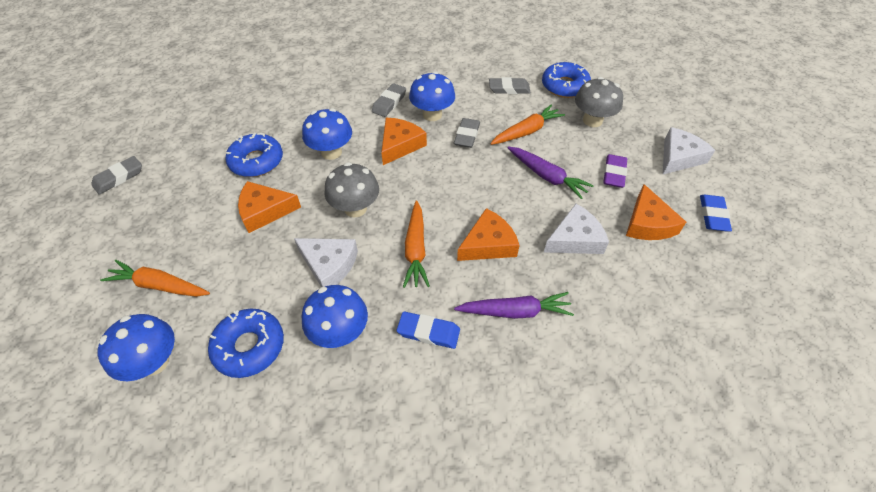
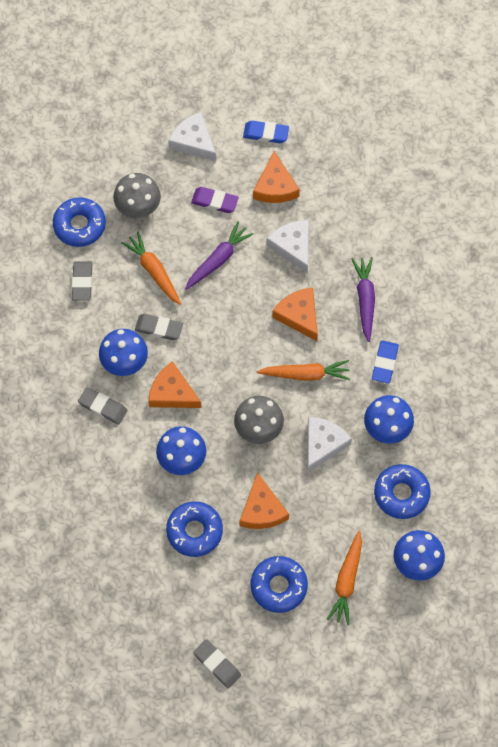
camera: 90 degrees left, 15 degrees up
(177, 224) = (278, 586): none -> blue donut
(647, 223) = (275, 186): orange cheese -> orange cheese turned 90 degrees clockwise

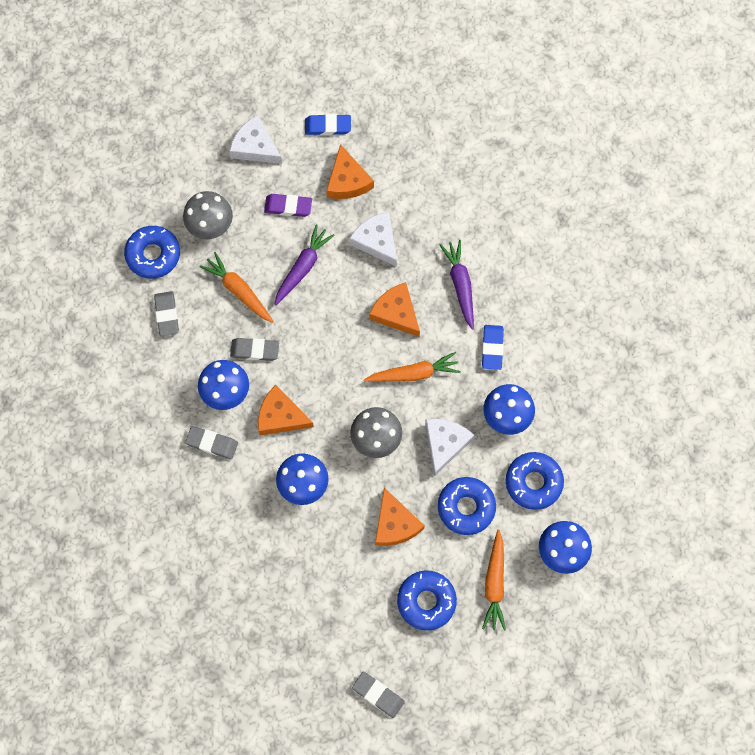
camera: 10 degrees left, 5 degrees up
(194, 531) = (330, 558): blue donut -> blue donut (466, 507)

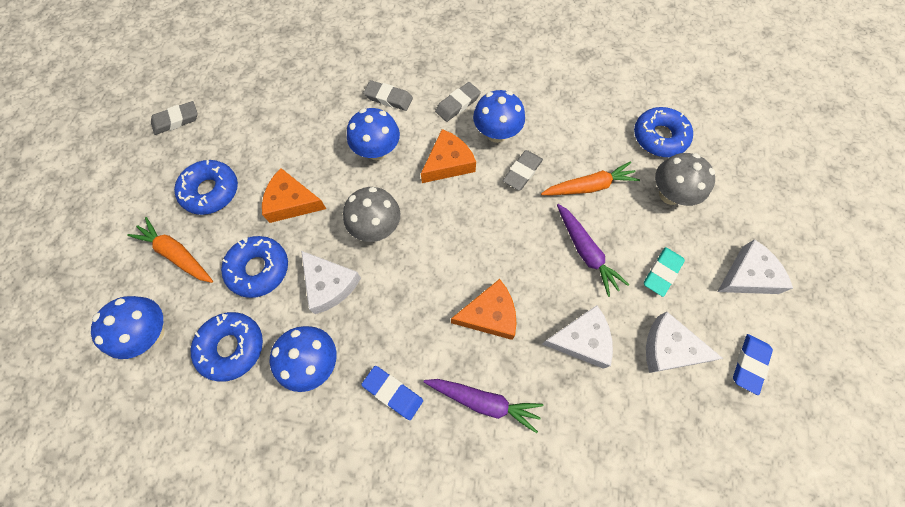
camera: 120 degrees right, 5 degrees down
(167, 315) = (594, 123): grey eraser -> grey eraser (388, 98)
(288, 206) = (662, 272): purple eraser -> turquoise eraser
(347, 181) = (669, 348): orange cheese -> white cheese
(414, 373) = (416, 296): orange carrot -> none

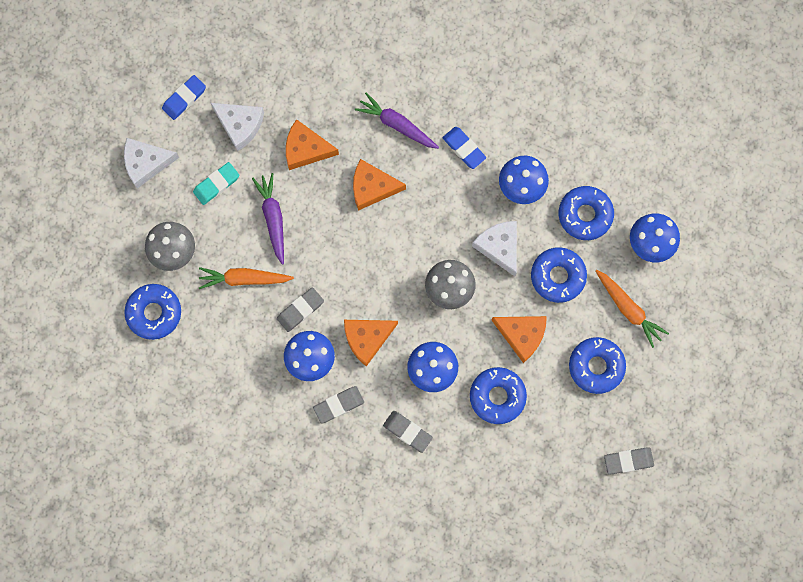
camera: 165 degrees left, 10 degrees up
(309, 143) = (497, 396): none -> blue donut
(581, 340) = (306, 149): white cheese -> orange cheese

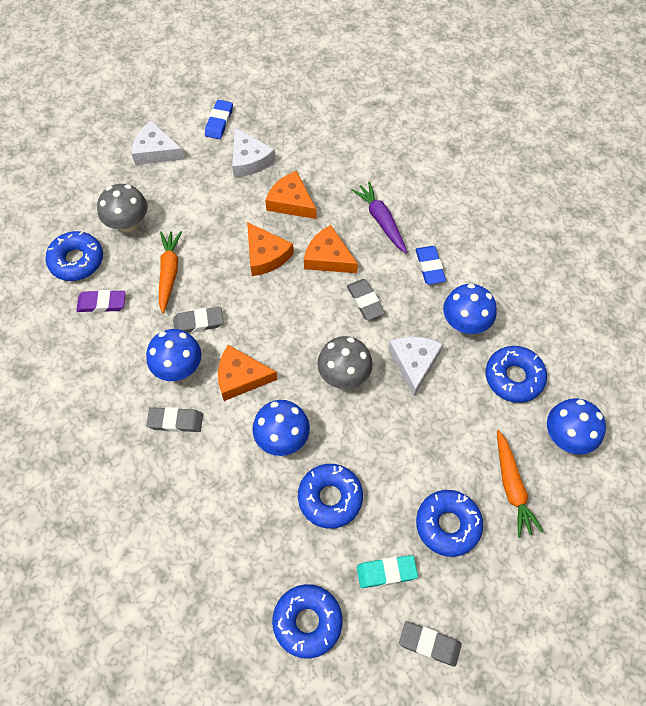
camera: 30 degrees right, 15 degrees down
(184, 98) = (219, 122): blue eraser -> blue eraser turned 60 degrees counterclockwise
(205, 339) = (102, 303): none -> purple eraser
(216, 184) = (199, 192): turquoise eraser -> turquoise eraser (386, 572)
(244, 279) = (169, 273): orange carrot -> orange carrot turned 60 degrees clockwise
(273, 218) = (227, 239): purple carrot -> none
(407, 431) = (222, 482): grey eraser -> grey eraser (365, 301)
(521, 335) = (389, 453): orange cheese -> orange cheese (266, 255)
(557, 276) = (456, 418): blue donut -> blue donut (307, 622)

